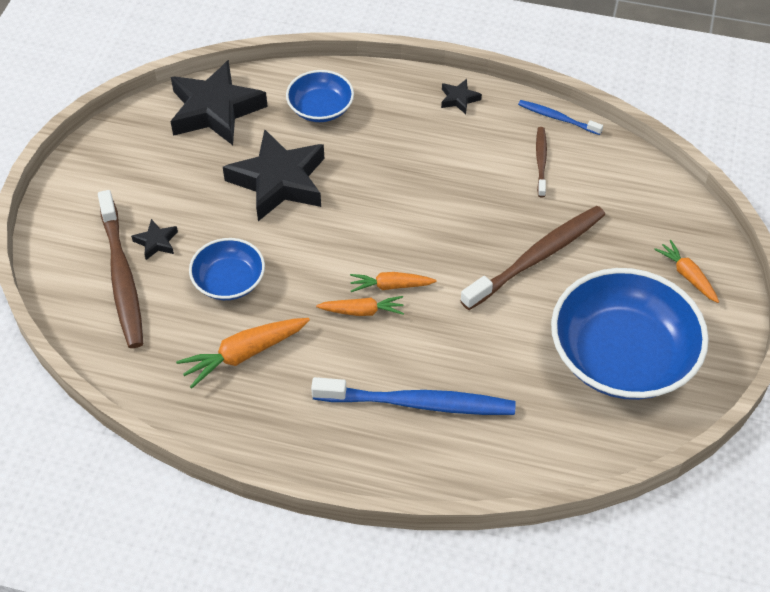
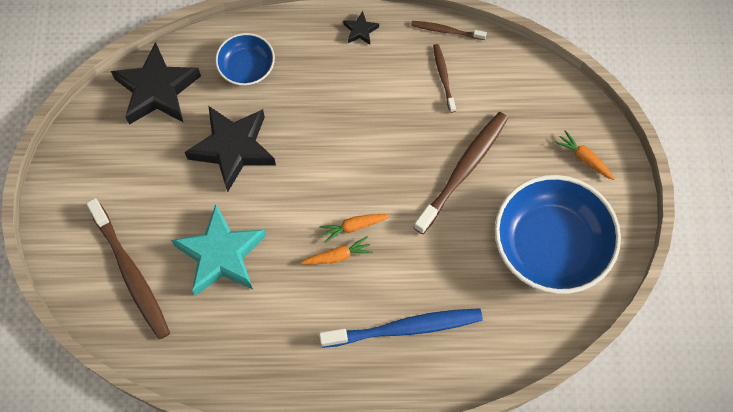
camera: 15 degrees left, 15 degrees up
(156, 242) = (149, 233): black star -> none
(229, 281) = (221, 255): blue bowl -> turquoise star
(244, 354) = (254, 320): orange carrot -> none
(557, 118) = (446, 31): blue toothbrush -> brown toothbrush

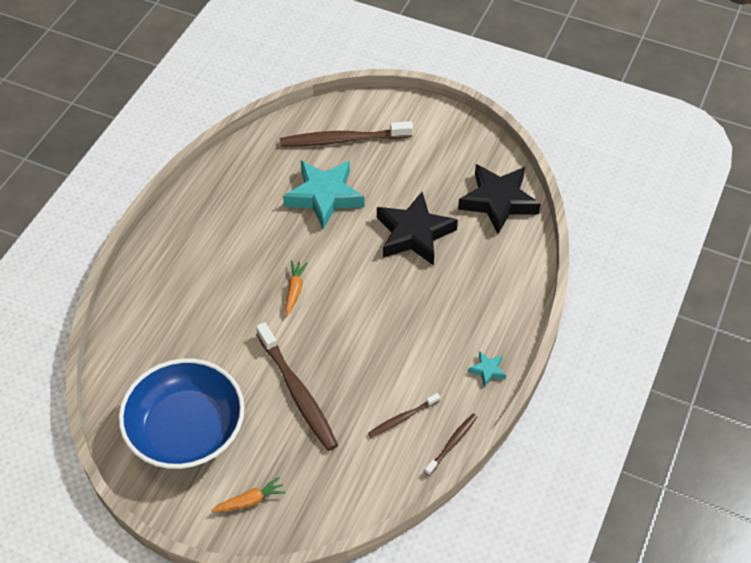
camera: 115 degrees right, 15 degrees down
(247, 67) = (490, 269): blue bowl -> none
(337, 256) = (276, 270): orange carrot -> none
(360, 30) = (487, 370): black star -> turquoise star
(405, 328) = (187, 291): blue toothbrush -> none
(443, 77) = (402, 418): brown toothbrush -> brown toothbrush turned 135 degrees clockwise

